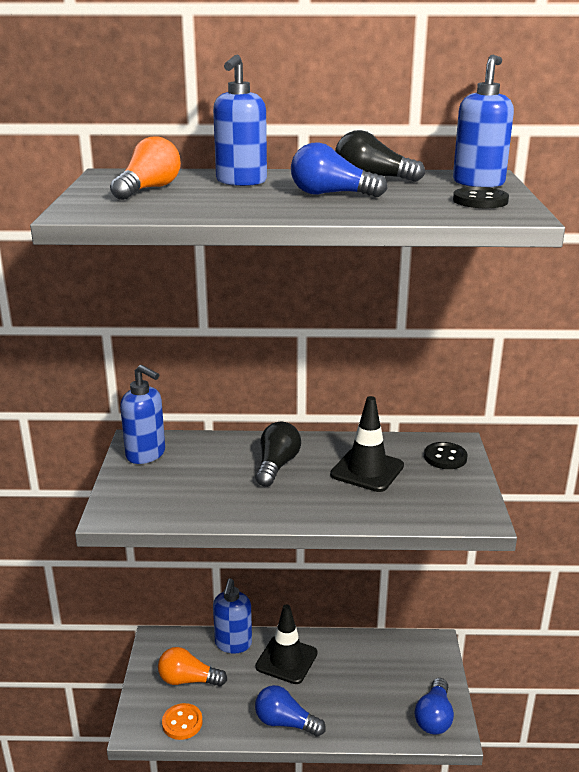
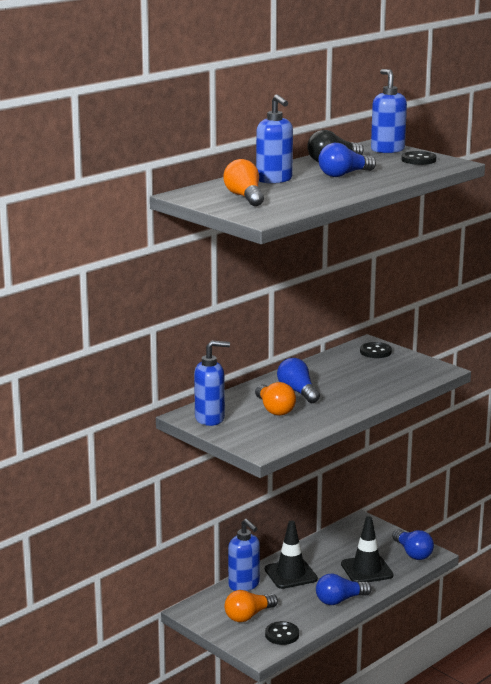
camera: 45 degrees left, 5 degrees down
(182, 723) = (282, 634): orange button -> black button
(216, 474) = (274, 409): none -> orange light bulb
(276, 465) = (298, 392): black light bulb -> blue light bulb
(367, 470) = (349, 373): black traffic cone -> black traffic cone (366, 570)

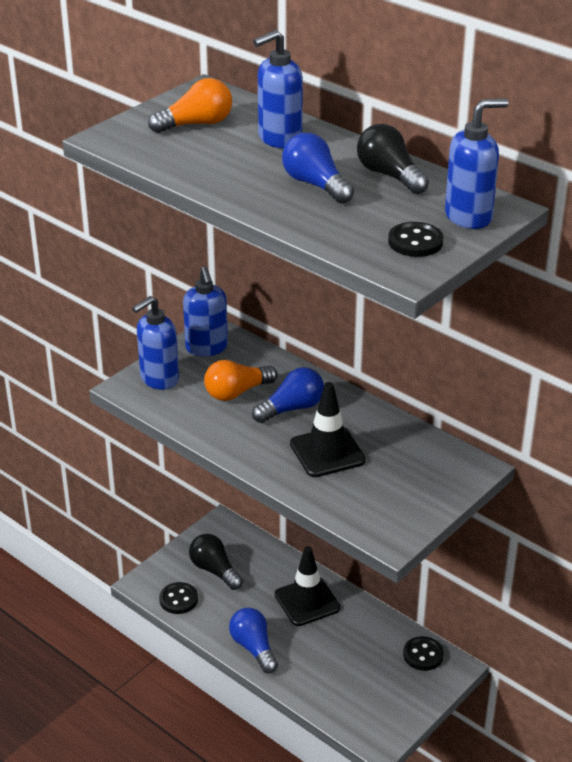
camera: 85 degrees right, 15 degrees up
(244, 585) = (278, 563): blue soap dispenser -> blue soap dispenser (159, 379)
(248, 616) = (214, 570): orange light bulb -> black light bulb
(366, 570) = (327, 672): black traffic cone -> black traffic cone (327, 452)
(375, 352) = (443, 474): black button -> black button (423, 655)
(413, 553) = (377, 721): blue light bulb -> none

